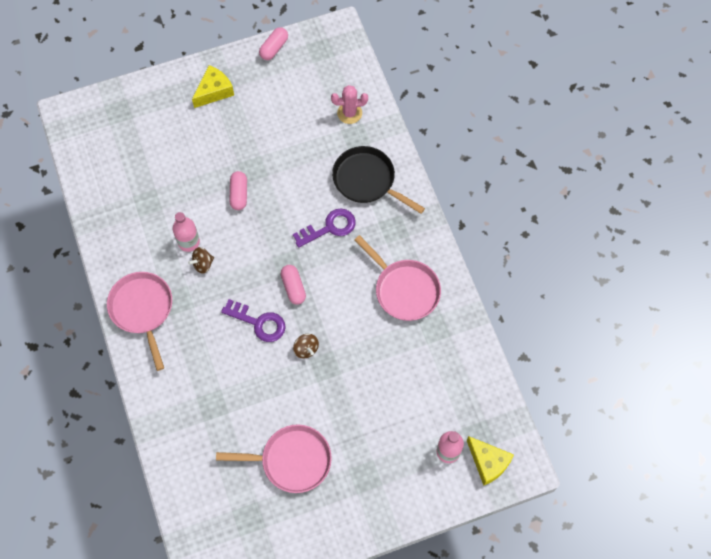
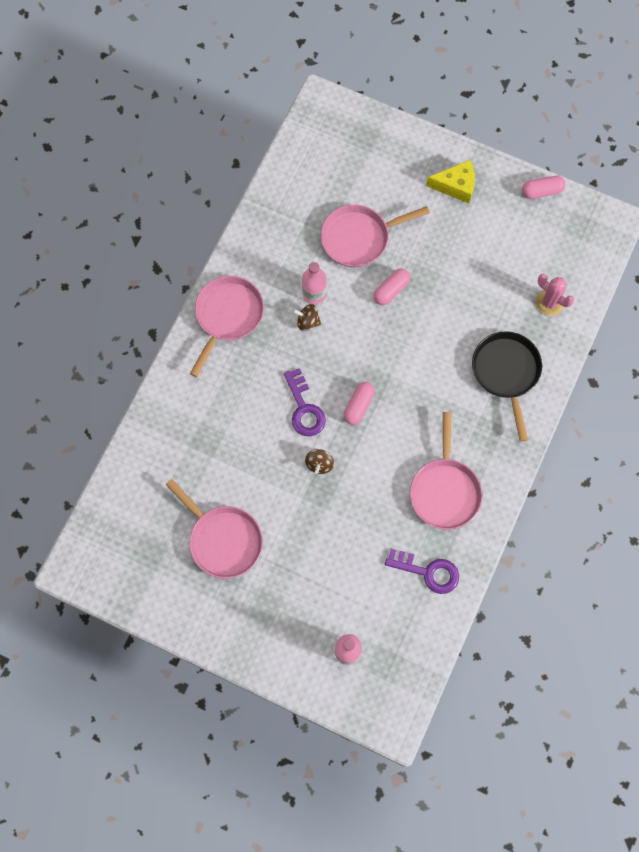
camera: 45 degrees right, 5 degrees up
(182, 179) = (359, 238): none -> pink pan
(329, 228) = (435, 383): purple key -> purple key (427, 571)
(488, 462) = (370, 692): yellow cheese -> none

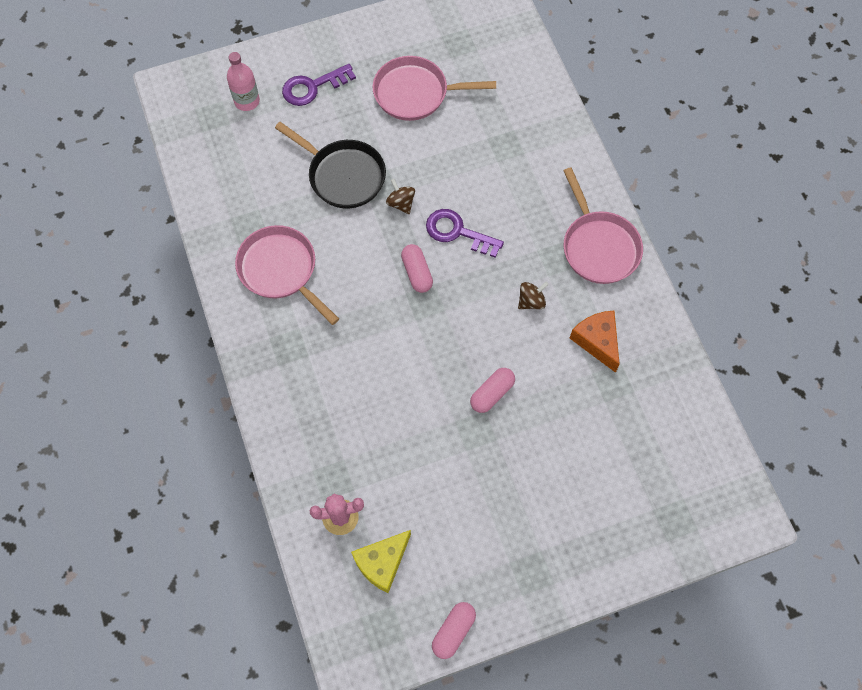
camera: 135 degrees right, 5 degrees down
(295, 262) = (597, 341): none -> orange cheese
(314, 294) = (552, 329): pink bottle -> none
(359, 238) = (569, 415): pink pan -> none
(391, 290) = (492, 393): pink capsule -> pink capsule turned 45 degrees clockwise
(427, 571) = (238, 201): purple key -> purple key (313, 87)
(456, 186) = (539, 554): yellow cheese -> yellow cheese (382, 562)
(506, 373) = (319, 413): black pan -> black pan (343, 175)

